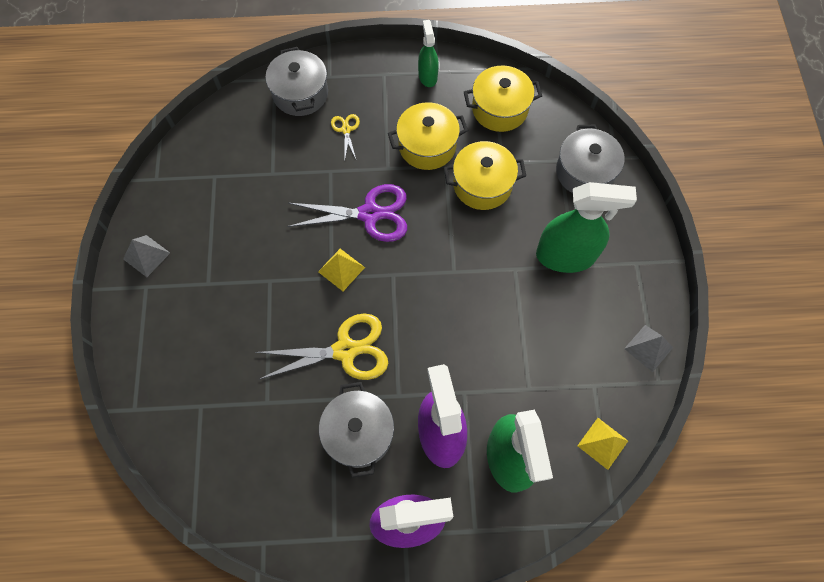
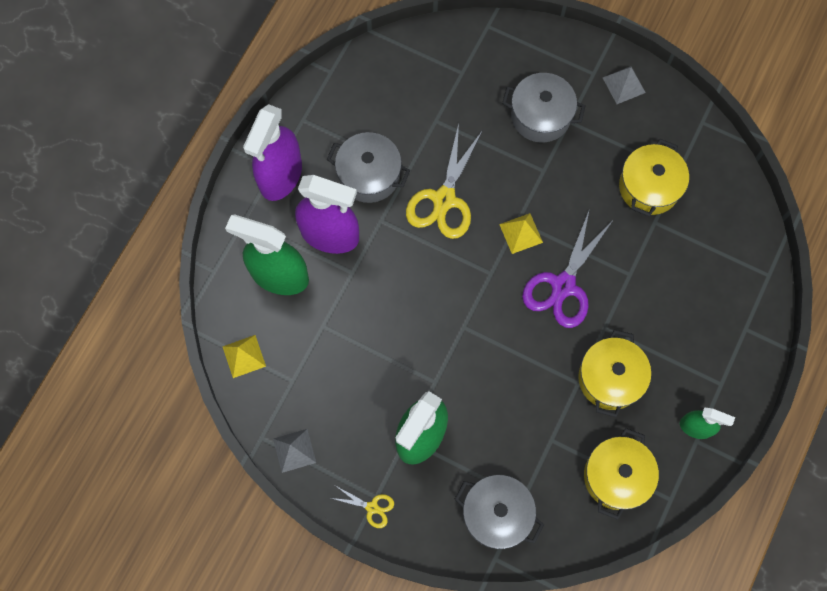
camera: 120 degrees right, 5 degrees up
(300, 94) = (737, 291): grey pot -> grey pot (540, 116)
(346, 130) = (670, 312): yellow scissors -> yellow scissors (372, 507)
(482, 185) = (537, 405): yellow pot -> yellow pot (649, 187)

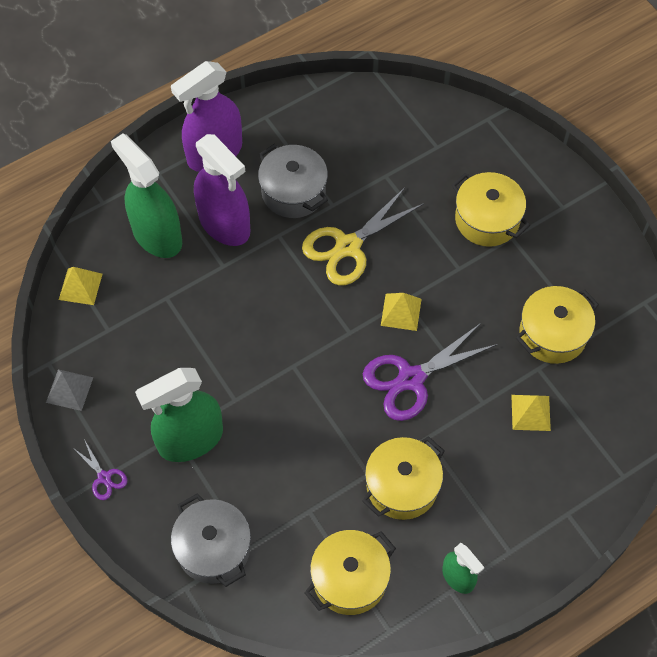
camera: 30 degrees right, 10 degrees down
(372, 507) = (104, 477): yellow scissors -> purple scissors
(540, 116) = (487, 219): grey pot -> yellow pot
(623, 85) = (586, 231): grey pyramid -> none
(670, 262) = (530, 412): none -> yellow pyramid

